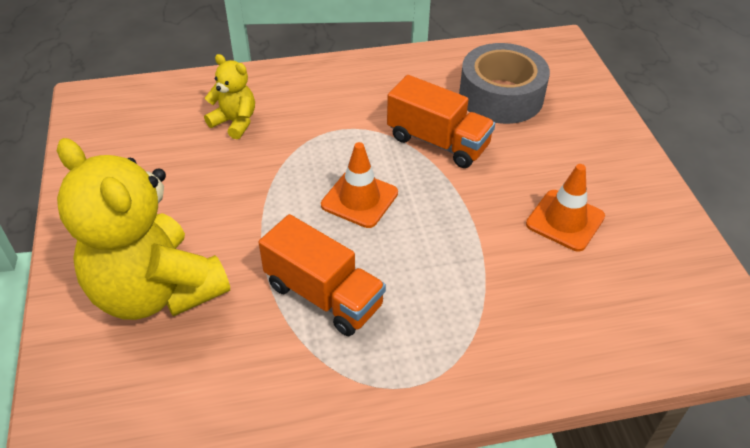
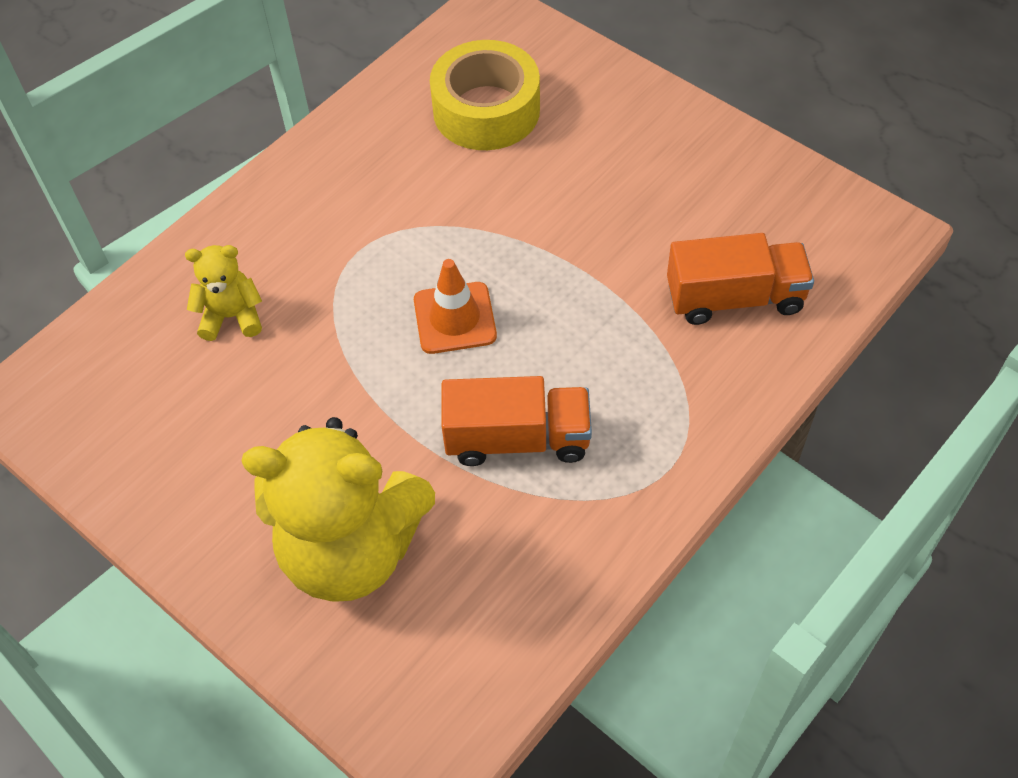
camera: 35 degrees left, 10 degrees up
(438, 142) = (472, 204): orange truck -> orange truck (734, 298)
(501, 96) = (486, 110): grey tape -> yellow tape
(565, 220) = (664, 215): orange traffic cone -> none

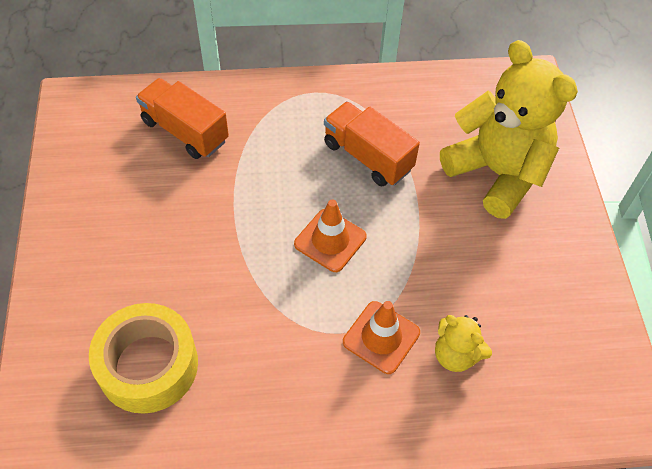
camera: 140 degrees left, 0 degrees up
(315, 277) = (381, 337): none -> orange traffic cone

